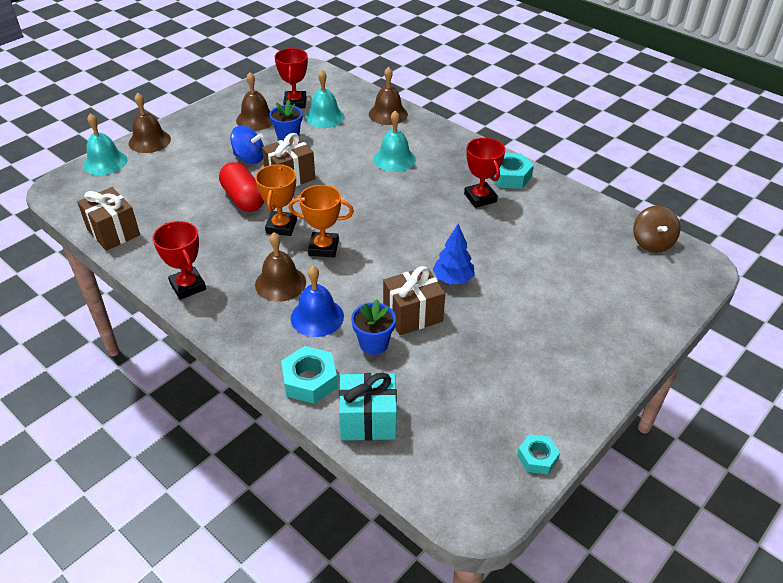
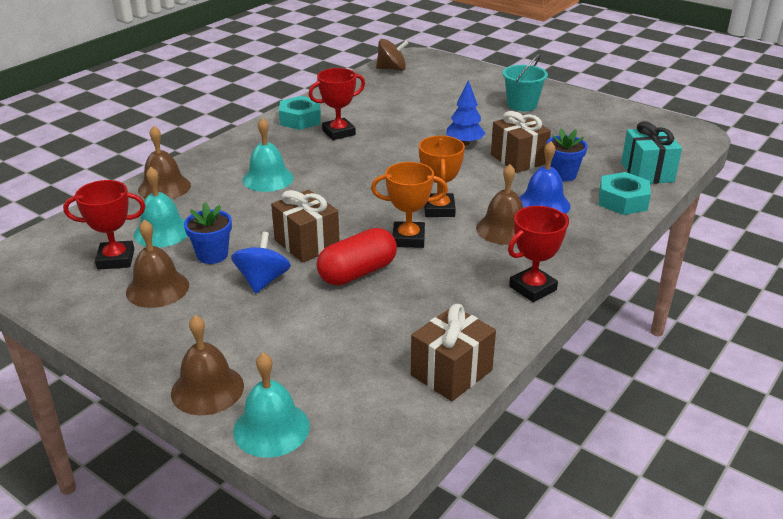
camera: 95 degrees left, 10 degrees down
(537, 458) = (636, 113): turquoise nut -> none
(556, 341) = (522, 105): none -> turquoise bucket

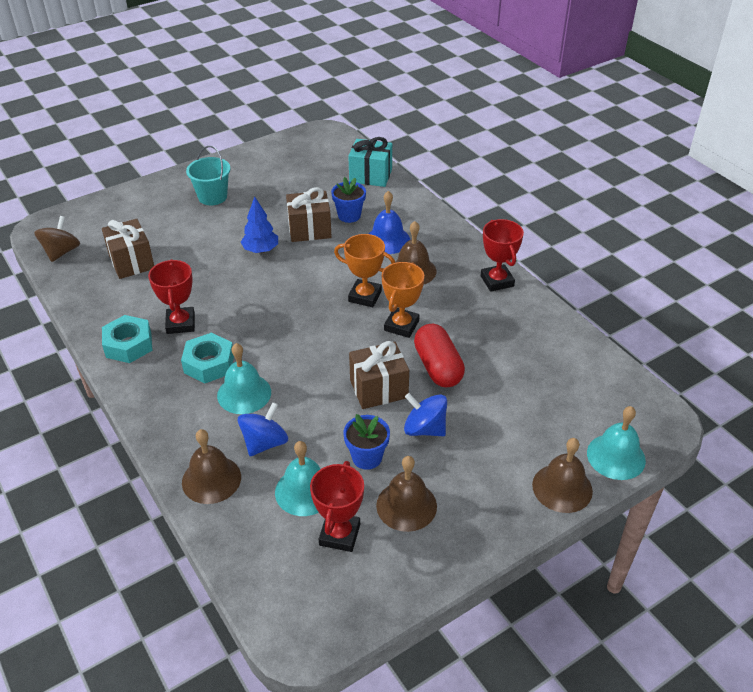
camera: 70 degrees left, 10 degrees up
(212, 201) = (264, 443): none -> blue spinning top
(451, 373) = (579, 348): brown gift -> brown gift (131, 262)
(622, 201) = (404, 201): turquoise nut -> turquoise nut (209, 364)

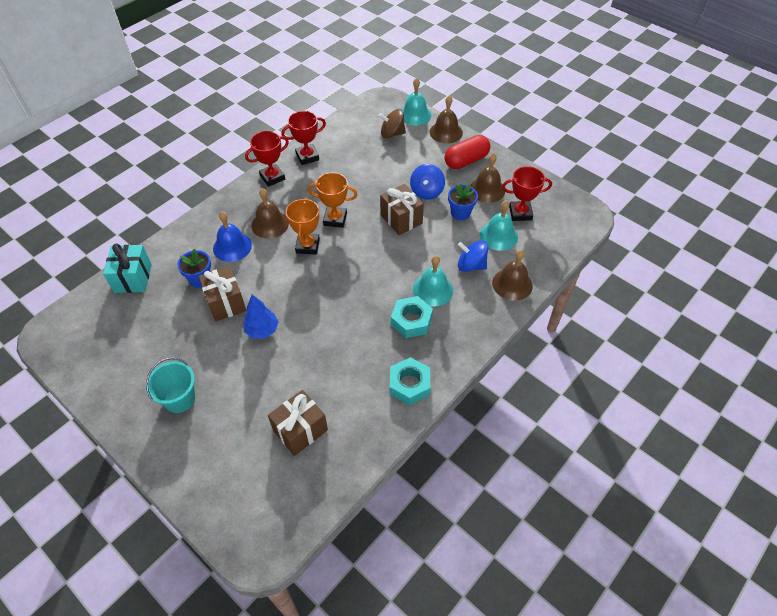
camera: 105 degrees left, 10 degrees up
(61, 252) = (297, 507): brown spinning top -> brown spinning top (392, 134)
(181, 323) = (373, 356): red trophy -> red trophy (307, 157)
(438, 367) = (370, 194): red capsule -> red capsule (466, 161)

